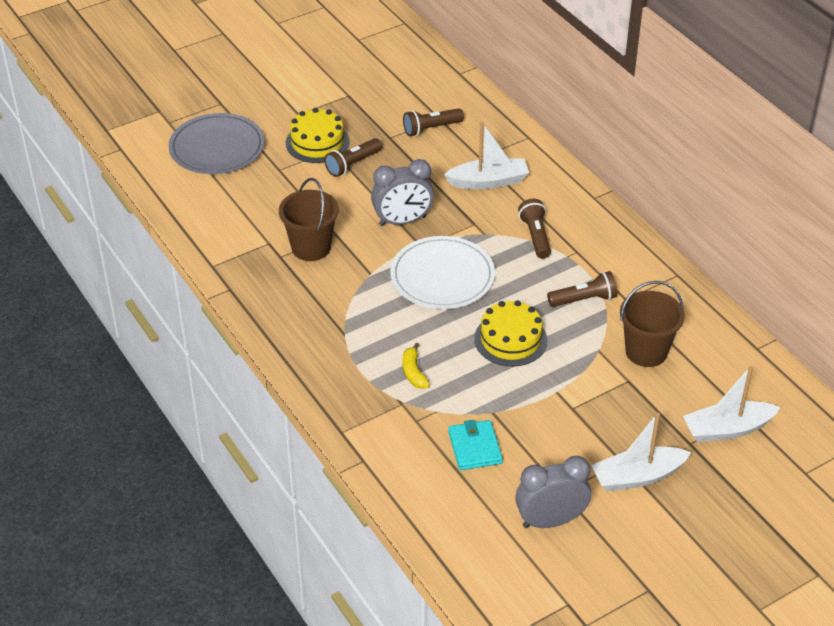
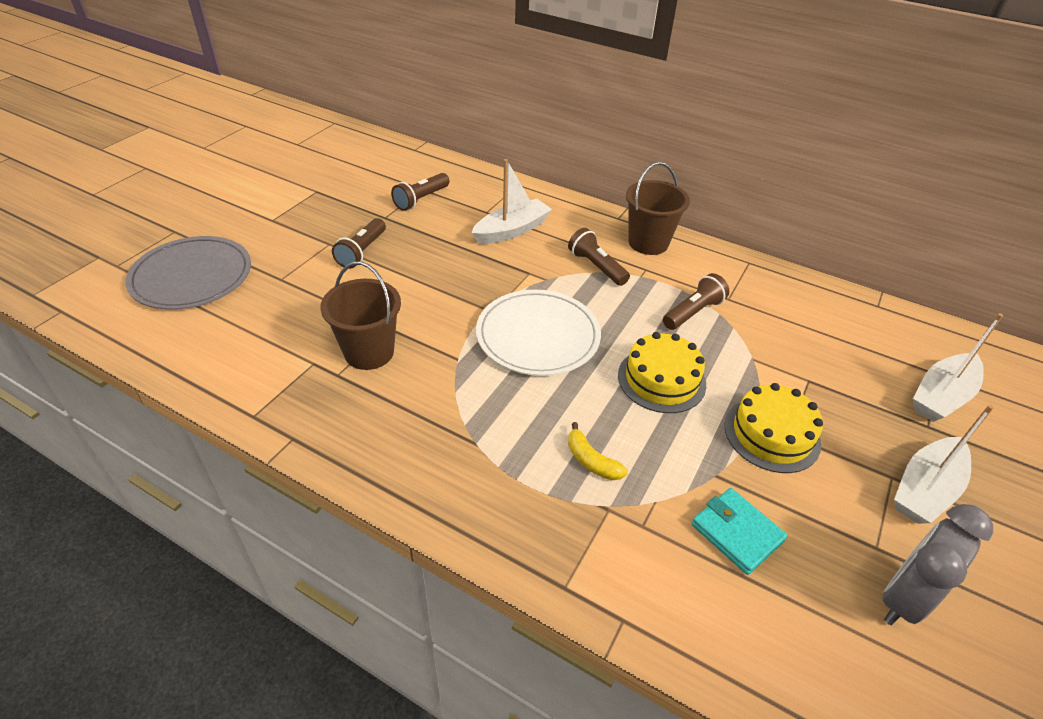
camera: 30 degrees left, 0 degrees up
(317, 142) = (309, 241): yellow cake -> yellow cake (772, 434)
(402, 221) = (454, 292): grey clock -> none
(646, 351) = (795, 344): brown bucket -> brown bucket (648, 243)

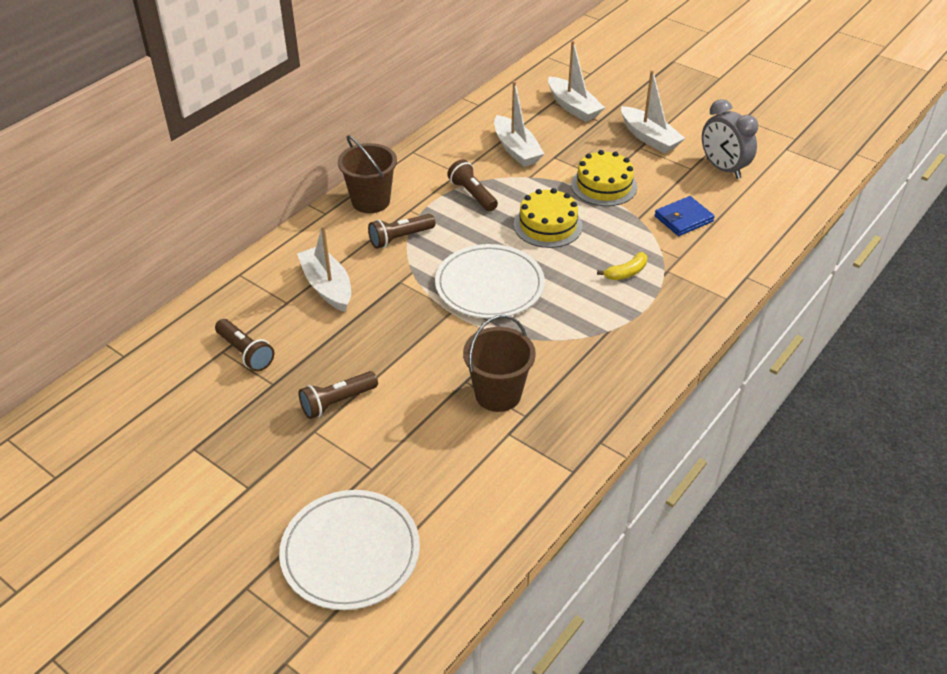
camera: 80 degrees left, 0 degrees up
(192, 276) = (350, 552): grey plate -> white plate
(362, 252) = (337, 402): brown flashlight -> brown flashlight turned 120 degrees clockwise
(736, 532) = (683, 219): turquoise wallet -> blue wallet
(803, 343) = (516, 149): none -> white boat

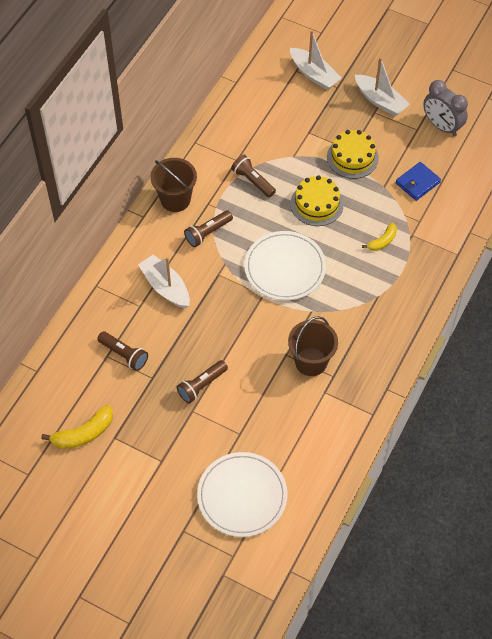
camera: 10 degrees left, 15 degrees up
(153, 438) = (83, 434): none -> yellow banana
(516, 149) = (277, 128): white boat -> none

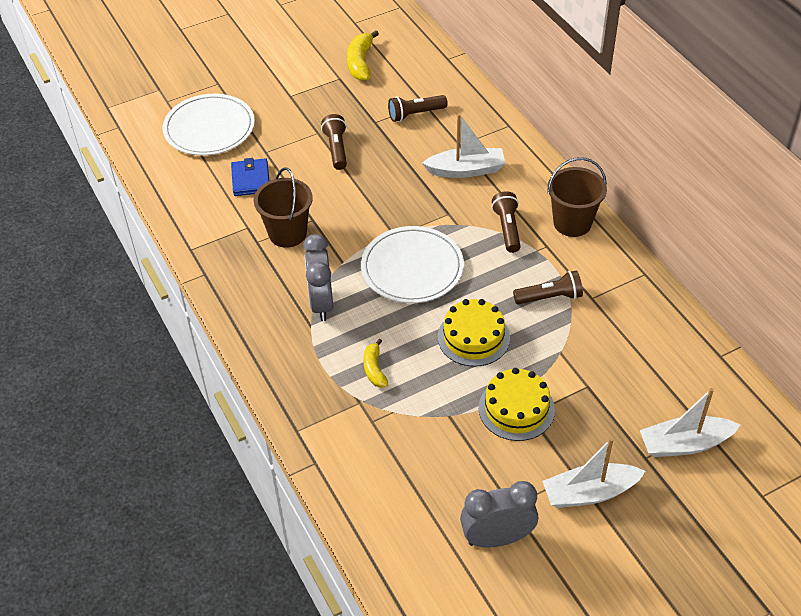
camera: 125 degrees right, 10 degrees down
(355, 301) = (321, 303): none -> grey clock
(417, 183) = (427, 453): blue wallet -> blue wallet (251, 179)

